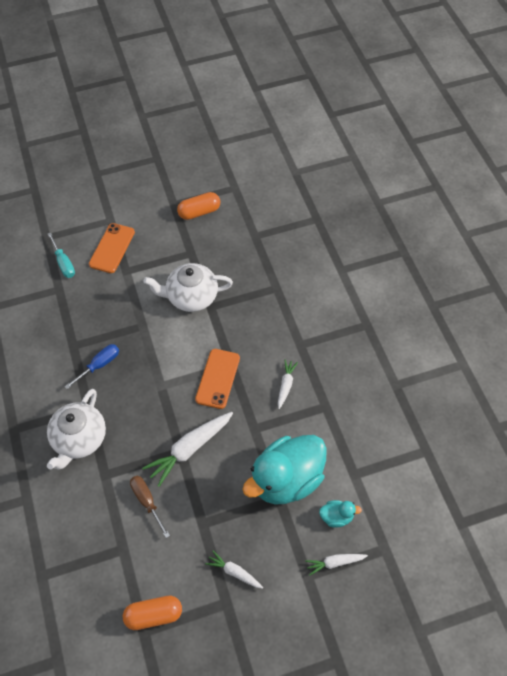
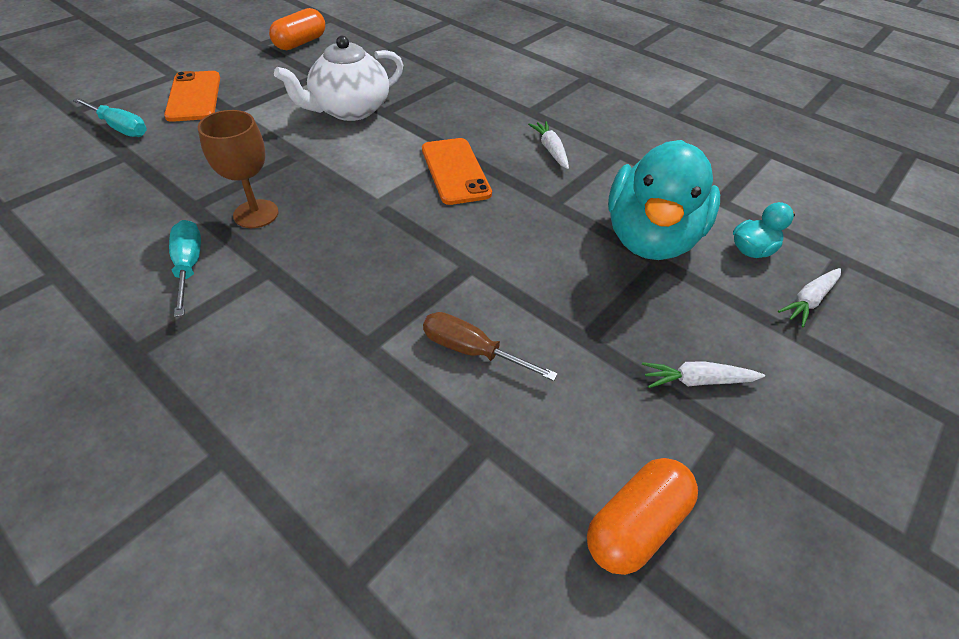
camera: 35 degrees left, 10 degrees down
(55, 388) = (189, 266): none -> turquoise screwdriver
(79, 439) = (282, 316): white teapot -> none
(99, 365) = (256, 214): blue screwdriver -> brown goblet
(190, 449) = (483, 257): white carrot -> none

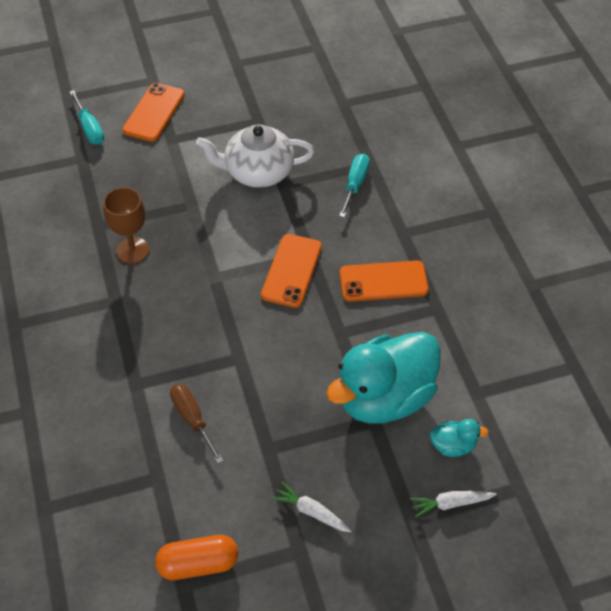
camera: 35 degrees right, 5 degrees up
(189, 266) = (72, 276): turquoise screwdriver -> turquoise screwdriver (355, 184)
(300, 43) = (270, 73): orange capsule -> none
(550, 150) = (383, 281): white carrot -> orange phone

